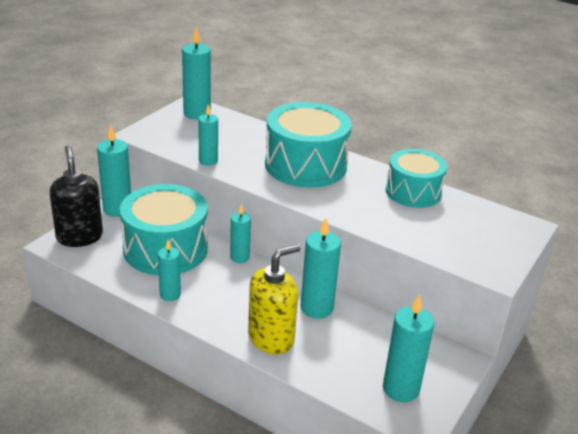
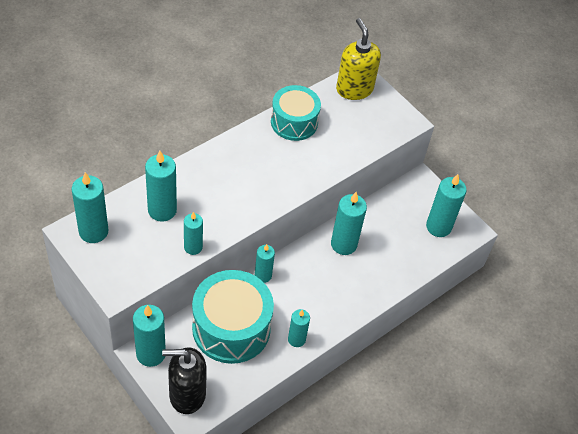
camera: 75 degrees left, 20 degrees up
(241, 139) = (162, 210): none -> turquoise candle
(271, 338) = (369, 285): yellow soap dispenser -> yellow soap dispenser (354, 89)
(305, 165) = (227, 177): turquoise drum -> none

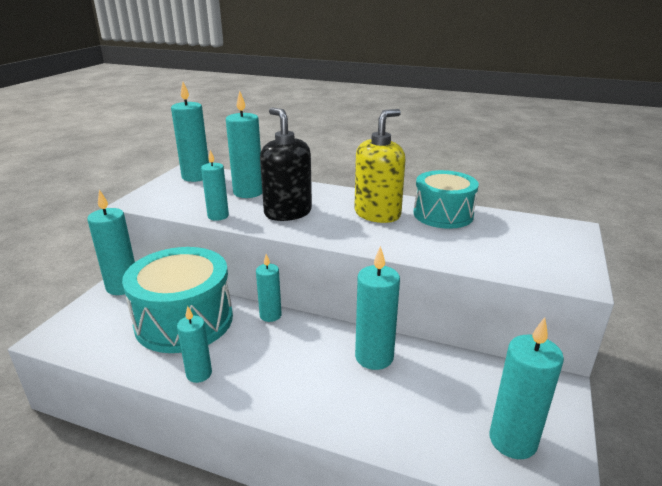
camera: 65 degrees right, 25 degrees down
(187, 394) = (79, 324): black soap dispenser -> black soap dispenser (287, 212)
(354, 89) = (549, 230): yellow soap dispenser -> yellow soap dispenser (377, 214)

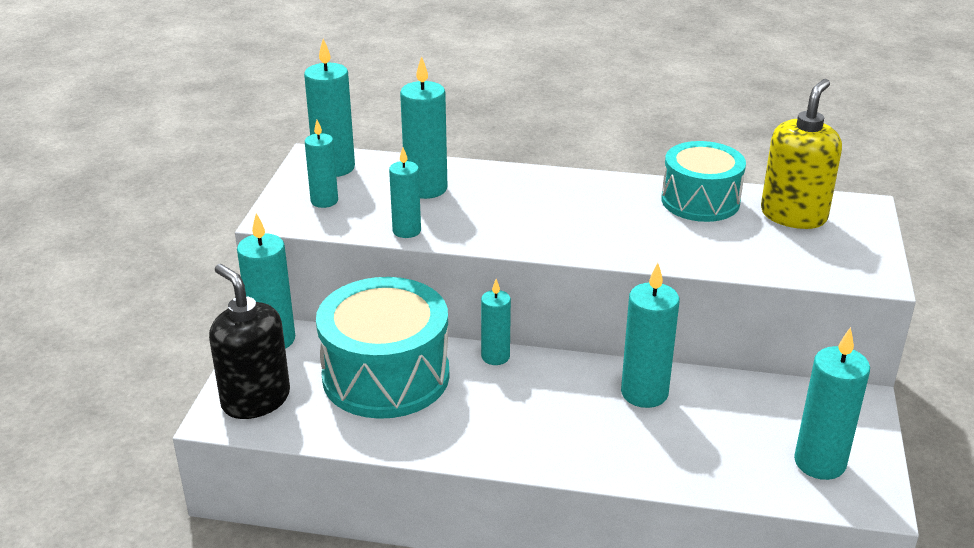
camera: 10 degrees left, 5 degrees up
(199, 374) = (441, 437): turquoise candle -> turquoise candle (324, 201)
(287, 212) = (497, 216): black soap dispenser -> black soap dispenser (255, 399)
(377, 214) = (616, 208): yellow soap dispenser -> yellow soap dispenser (793, 215)

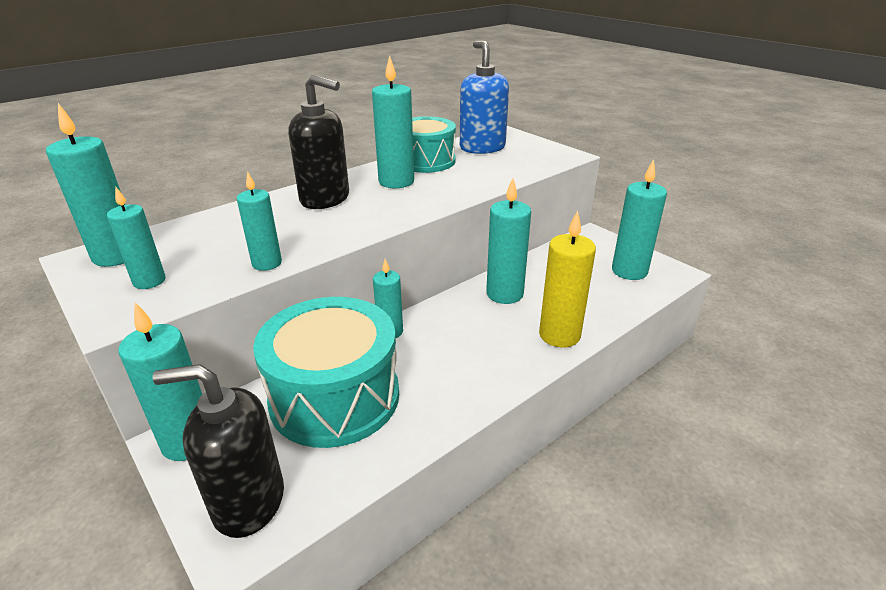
camera: 50 degrees left, 0 degrees up
(426, 188) = (232, 232): turquoise candle -> turquoise candle (396, 182)
(538, 195) = (325, 199): none -> black soap dispenser
(624, 461) = (559, 335): none -> yellow candle
(793, 215) = (482, 148): yellow soap dispenser -> blue soap dispenser

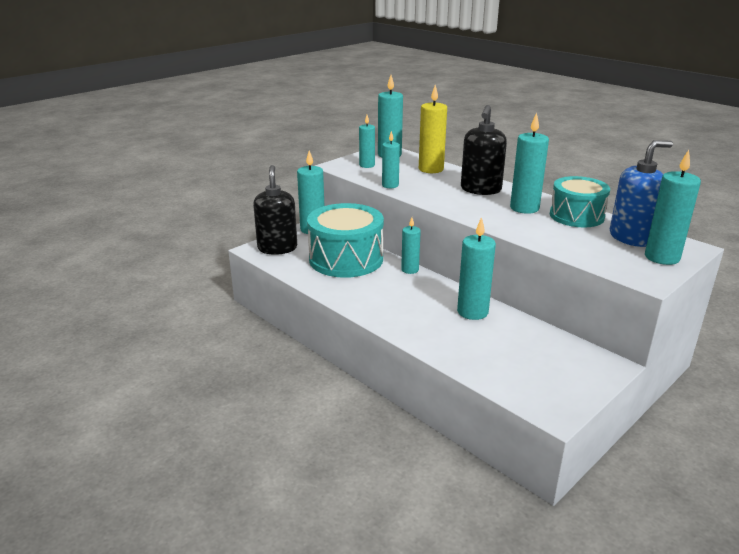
camera: 85 degrees right, 5 degrees down
(559, 335) = (423, 335): yellow candle -> yellow candle (431, 169)
(629, 271) = (542, 381): turquoise candle -> turquoise candle (662, 257)

